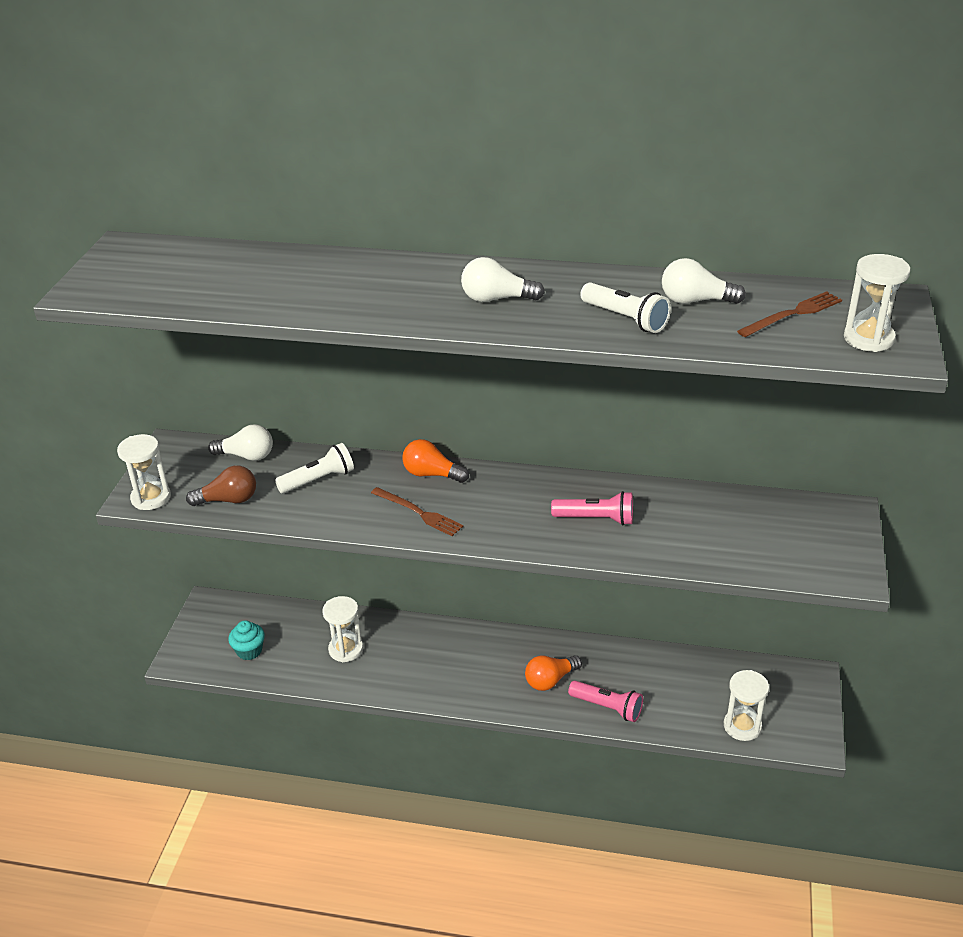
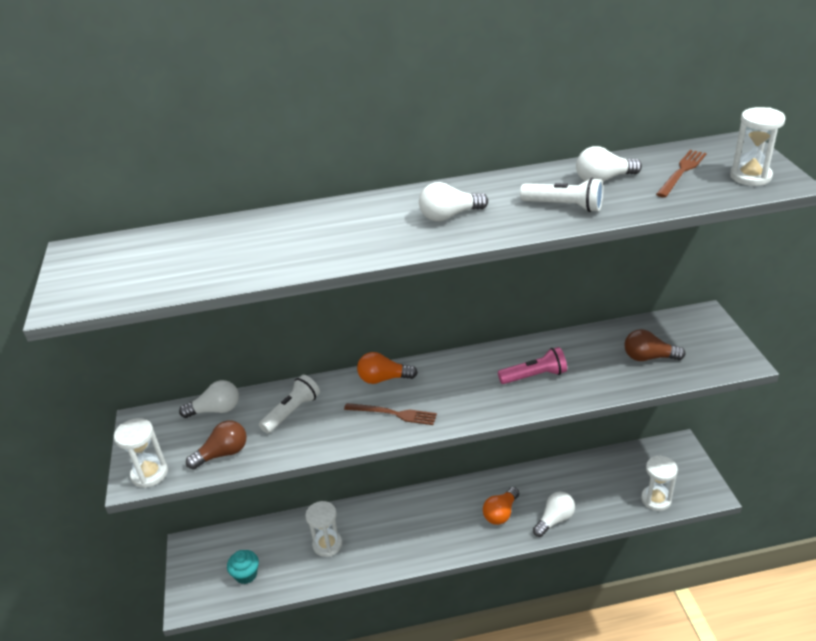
camera: 20 degrees left, 0 degrees up
(607, 707) = (554, 520): pink flashlight -> white light bulb
(742, 537) = (648, 357): none -> brown light bulb

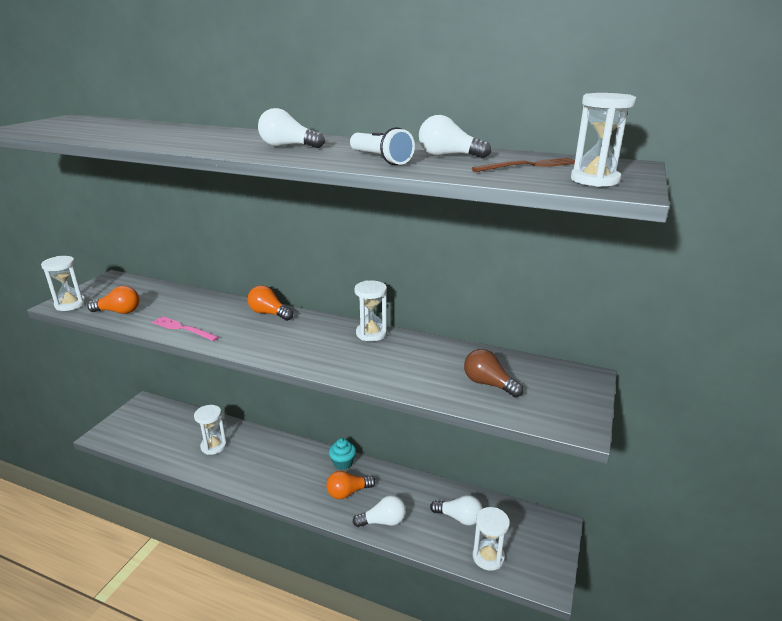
camera: 30 degrees right, 10 degrees down
(216, 410) = (153, 289): white light bulb -> white light bulb (459, 518)
(223, 453) = (119, 312): brown light bulb -> orange light bulb
(246, 574) = (150, 436): turquoise cupcake -> turquoise cupcake (343, 463)
(292, 412) = (189, 307): white flashlight -> none
(324, 437) = (183, 328): none -> pink fork
(393, 414) = (243, 335): brown fork -> none
(504, 355) = (371, 333): none -> white hourglass
(534, 376) = (373, 356): pink flashlight -> none

